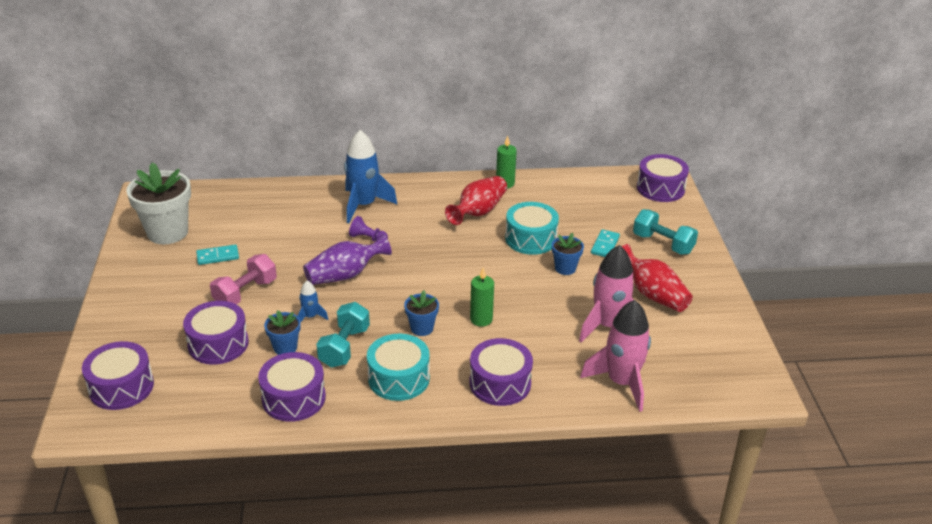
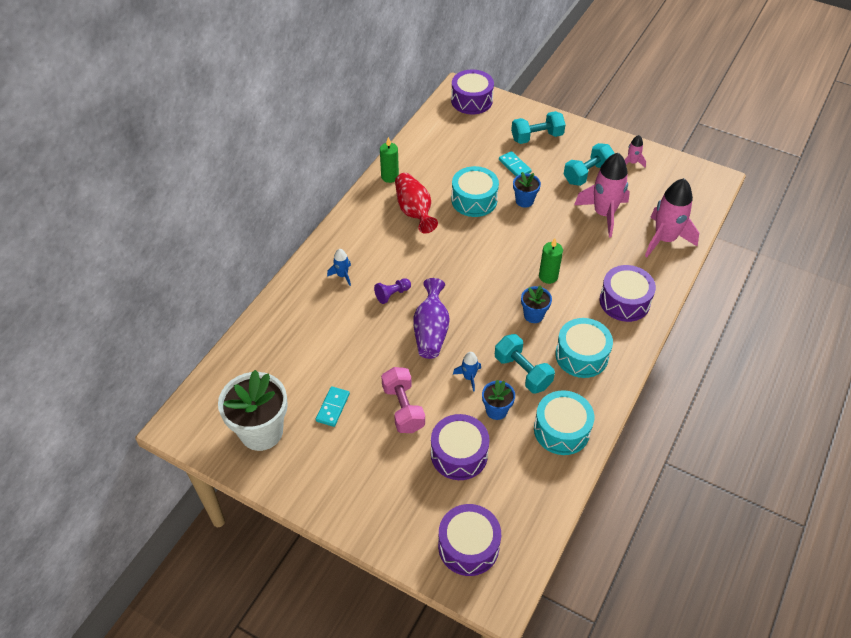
camera: 55 degrees left, 15 degrees up
(294, 398) = (561, 430): purple drum -> turquoise drum
(364, 205) = (342, 275): blue rocket -> blue rocket, size x0.47
(652, 294) = (587, 174): red vase -> turquoise dumbbell
(708, 319) = (632, 162): none -> pink rocket

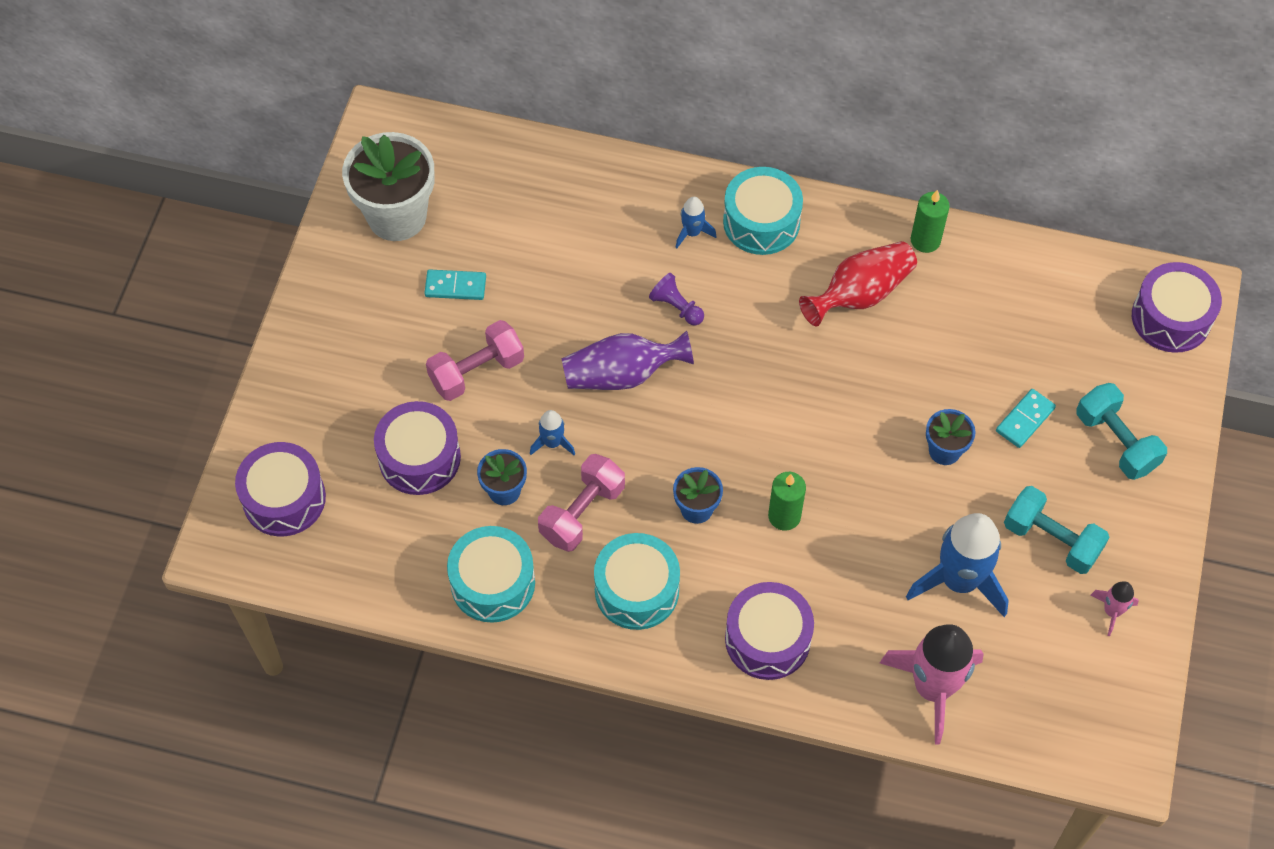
camera: 75 degrees right, 10 degrees up
(474, 200) = (917, 374): turquoise drum -> turquoise drum (761, 222)
(522, 372) = (582, 512): turquoise dumbbell -> pink dumbbell
(604, 214) = (959, 581): pink rocket -> blue rocket

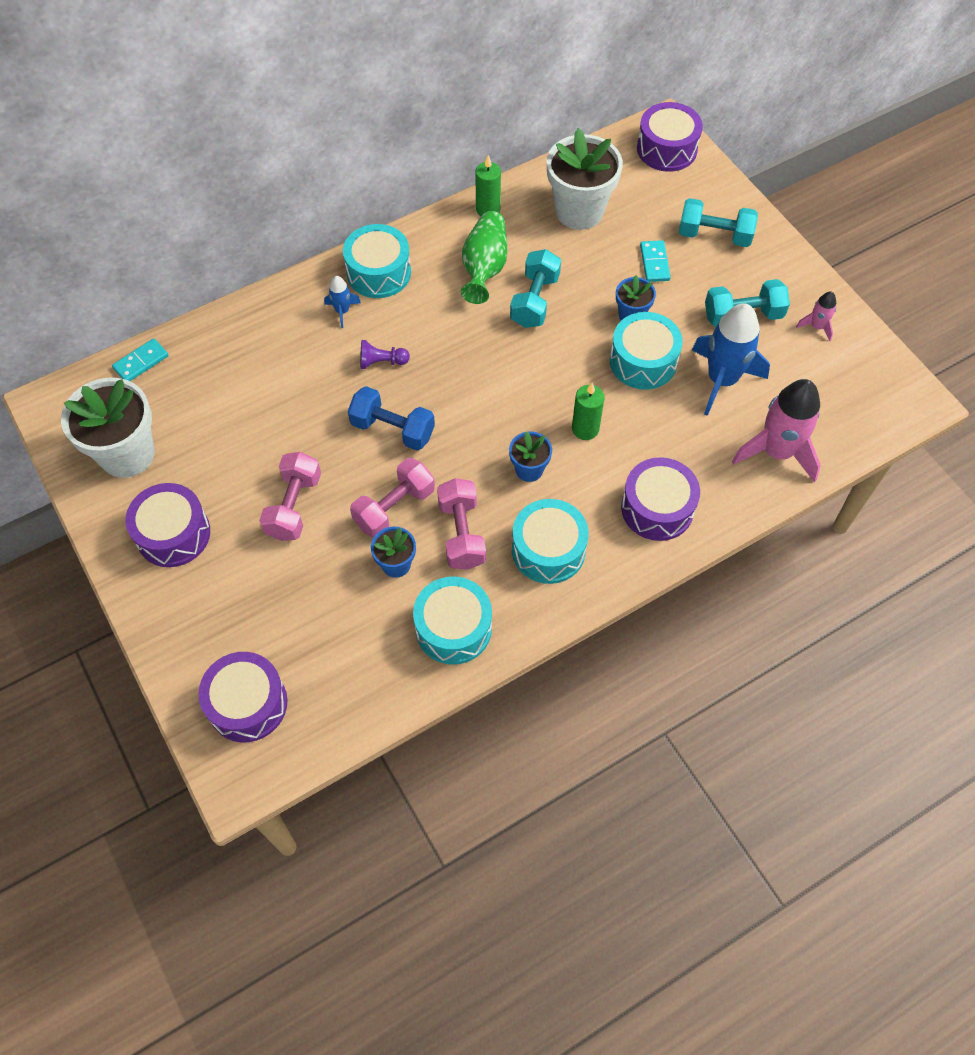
camera: 45 degrees left, 0 degrees up
(419, 458) = (315, 593): purple drum -> purple drum (173, 534)
(455, 286) = (219, 465): turquoise domino -> turquoise domino (141, 362)
(552, 443) = (394, 508): blue rocket -> pink dumbbell
(622, 374) = (392, 429): purple vase -> blue dumbbell
(860, 294) = (484, 267): red vase -> green vase
(871, 362) = (534, 300): none -> turquoise dumbbell
(906, 501) = (643, 361): none -> turquoise drum
(1010, 311) = (579, 211): none -> white flower pot

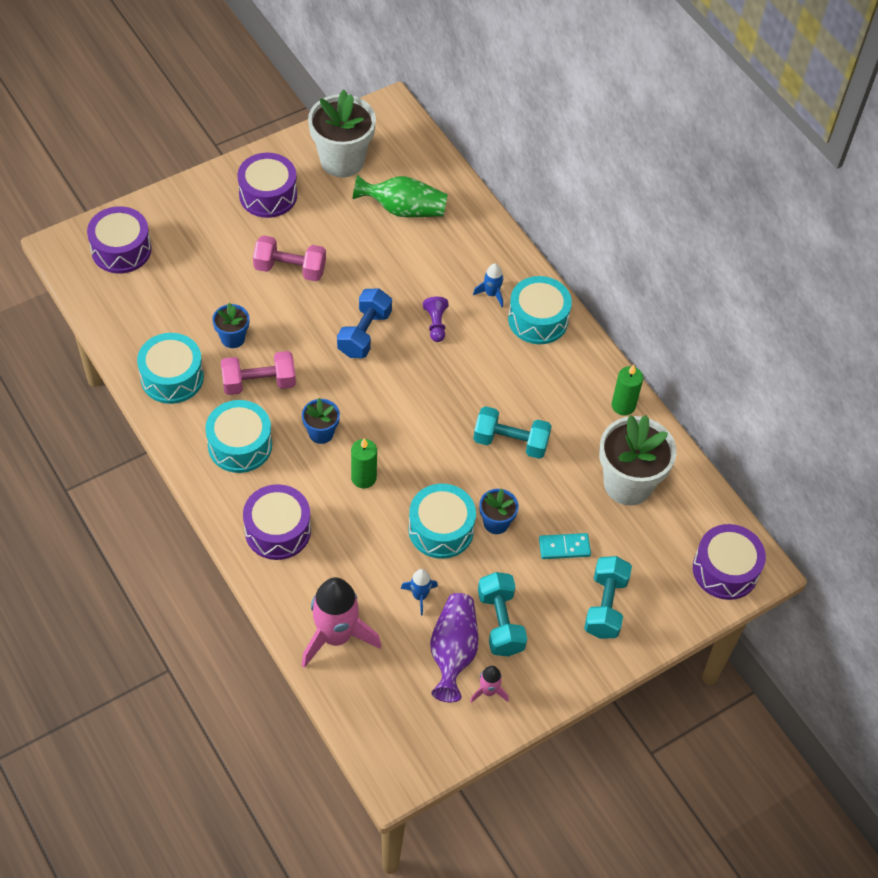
camera: 85 degrees right, 5 degrees down
(141, 362) = (432, 161): turquoise domino -> none
(394, 508) = (286, 336): pink dumbbell -> none
(484, 267) = (549, 402): green vase -> green vase (403, 209)
(722, 380) = (420, 596): blue rocket -> blue rocket, size x0.47
(780, 353) = (453, 652): none -> purple vase

